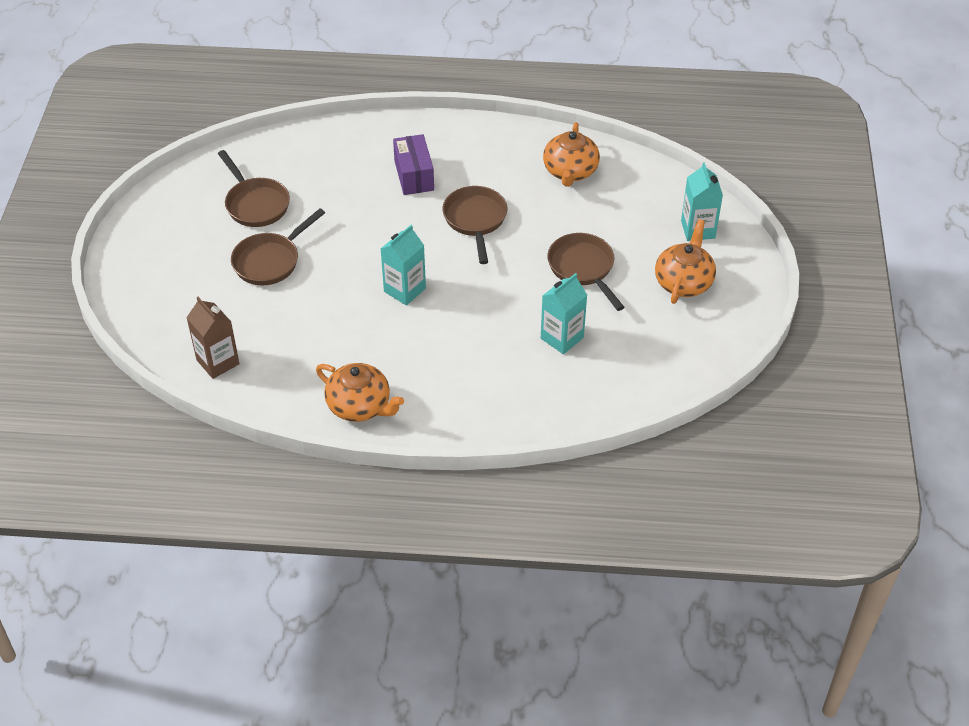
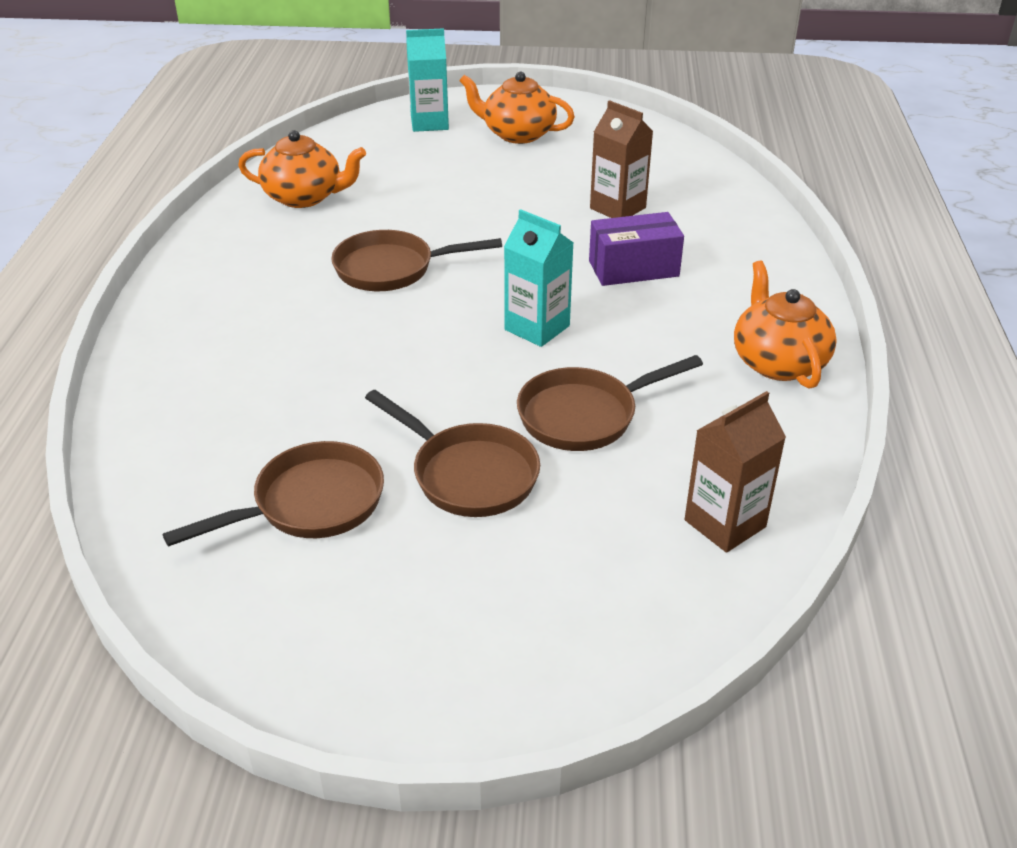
camera: 90 degrees left, 10 degrees down
(360, 406) = (778, 362): orange teapot -> orange teapot turned 45 degrees counterclockwise
(414, 175) = (277, 324): purple box -> purple box (633, 268)
(562, 338) = (617, 208): turquoise carton -> brown carton
(583, 268) = (494, 192): brown pan -> brown pan (585, 415)

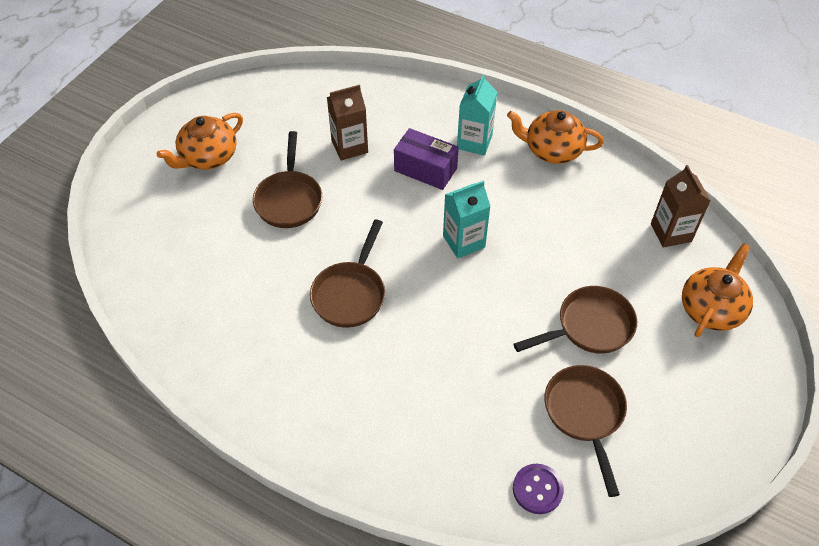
camera: 65 degrees left, 15 degrees up
(169, 486) = (537, 489): none -> purple button
(304, 197) = (211, 317): orange teapot -> orange teapot (711, 309)
(429, 123) = (148, 201): turquoise carton -> turquoise carton (474, 142)
(585, 415) = (560, 253): brown pan -> brown pan (289, 199)
(633, 268) = (425, 169): purple box -> purple box turned 75 degrees counterclockwise

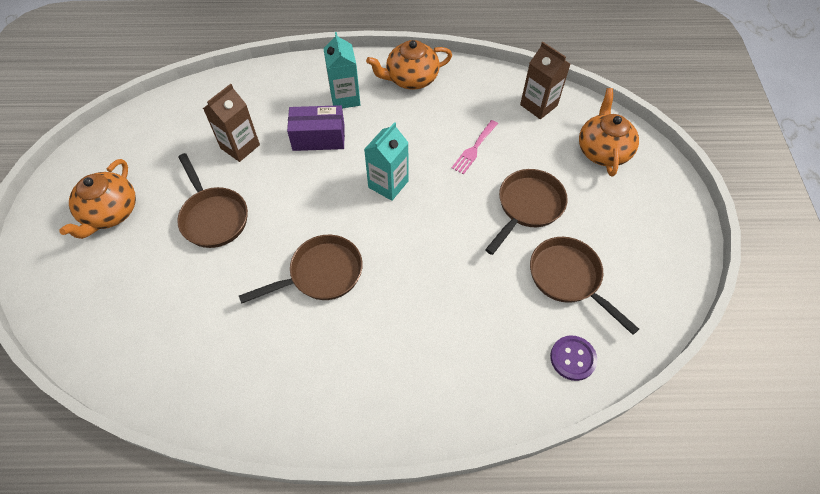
camera: 30 degrees left, 5 degrees up
(350, 293) = (321, 274): brown pan -> brown pan turned 105 degrees counterclockwise
(571, 246) = (474, 149): none -> pink fork

